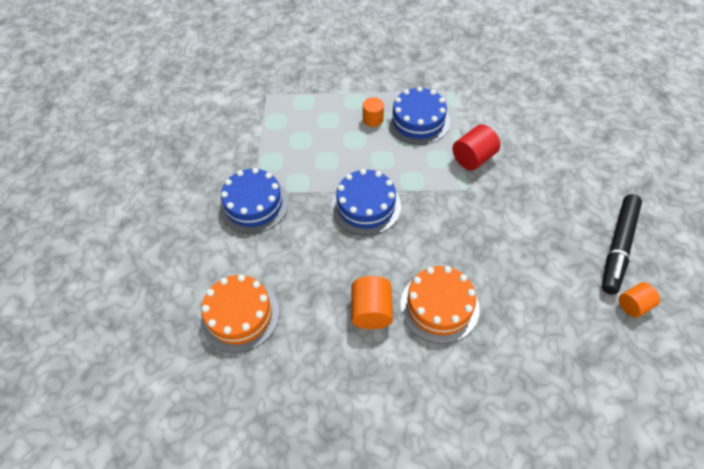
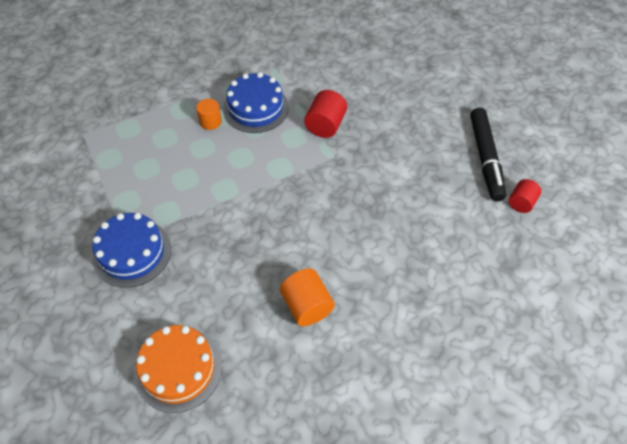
camera: 30 degrees left, 0 degrees up
(366, 206) = (248, 208): blue cake -> none
(439, 306) = (365, 274): orange cake -> none
(634, 305) = (521, 203): orange cylinder -> red cylinder

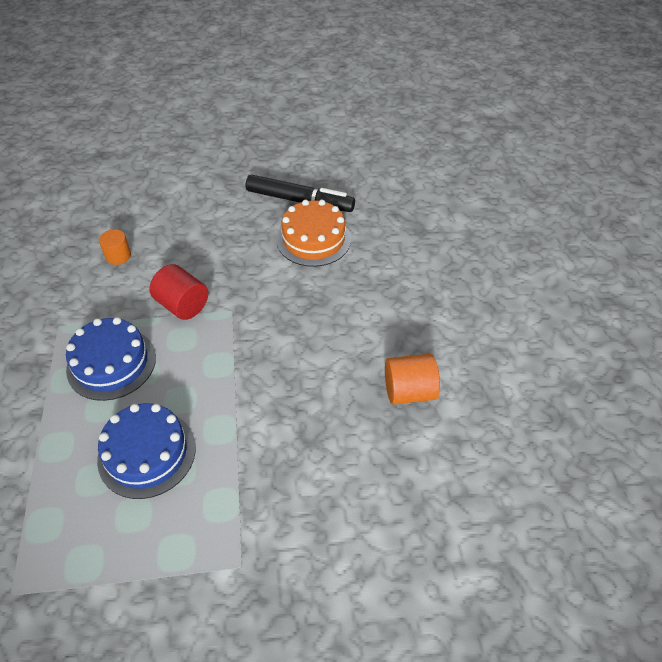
camera: 70 degrees left, 5 degrees down
(132, 253) = (264, 561): blue cake -> blue cake (147, 453)
(178, 369) = (448, 538): orange cake -> orange cake (313, 239)
(210, 122) = (101, 418): orange cylinder -> orange cylinder (118, 256)
(521, 203) = (360, 197): red cylinder -> none

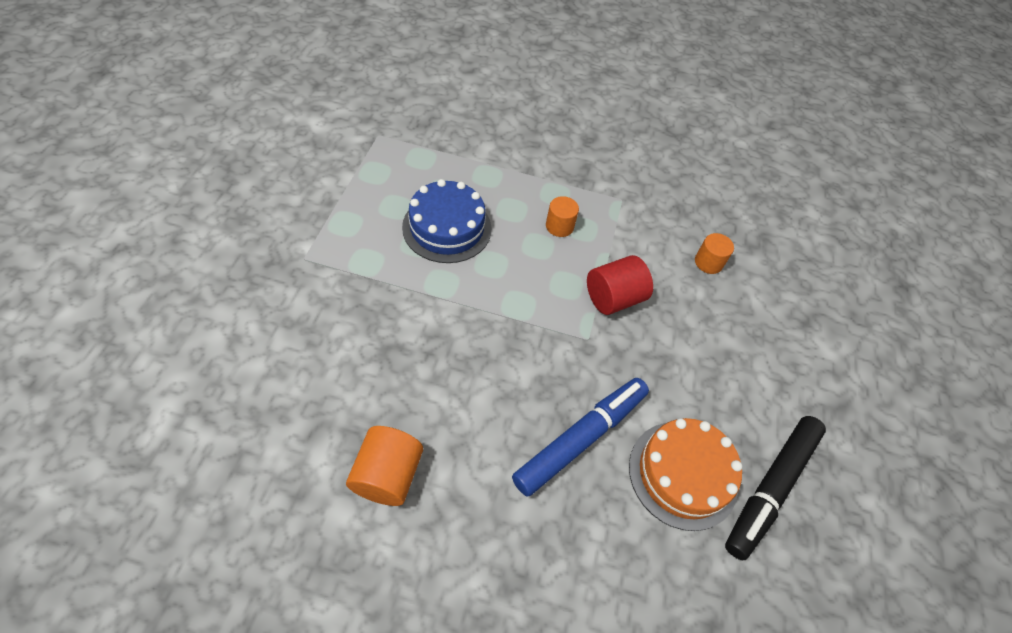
camera: 105 degrees right, 5 degrees up
(111, 363) = (559, 226): blue cake -> orange cylinder
(318, 293) = (581, 439): none -> blue marker

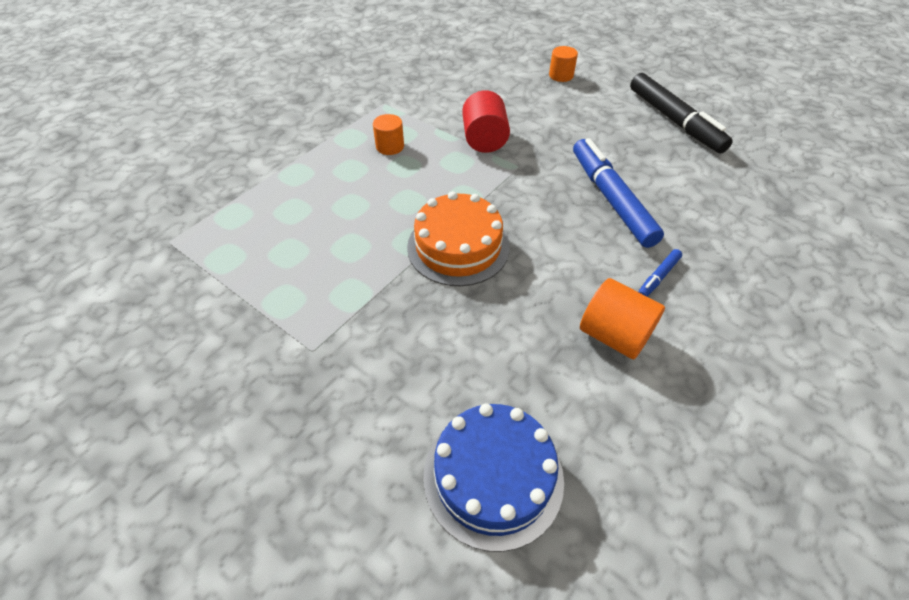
camera: 60 degrees left, 5 degrees down
(447, 228) = (344, 220): blue cake -> blue cake (493, 476)
(480, 505) = (658, 277): none -> blue marker
(683, 474) = (655, 156): orange cake -> orange cake (458, 247)
(708, 262) = (475, 82): orange cylinder -> orange cylinder (561, 75)

